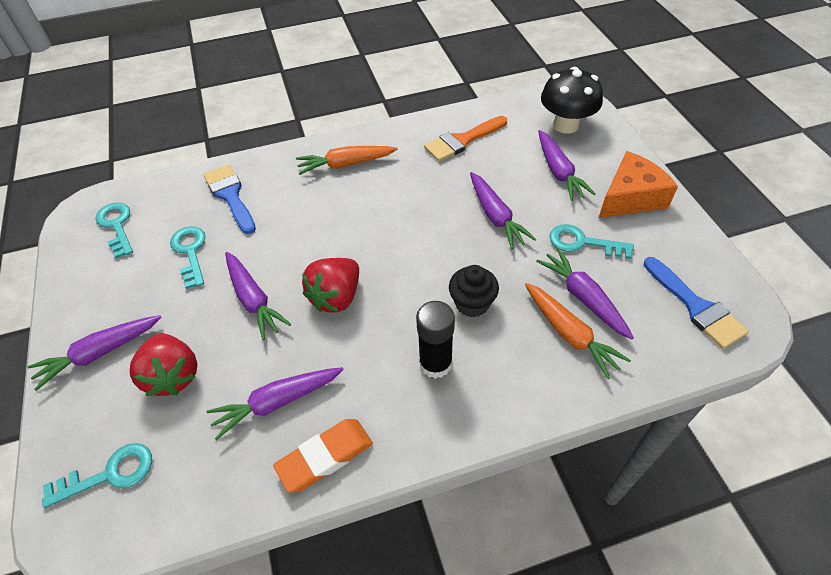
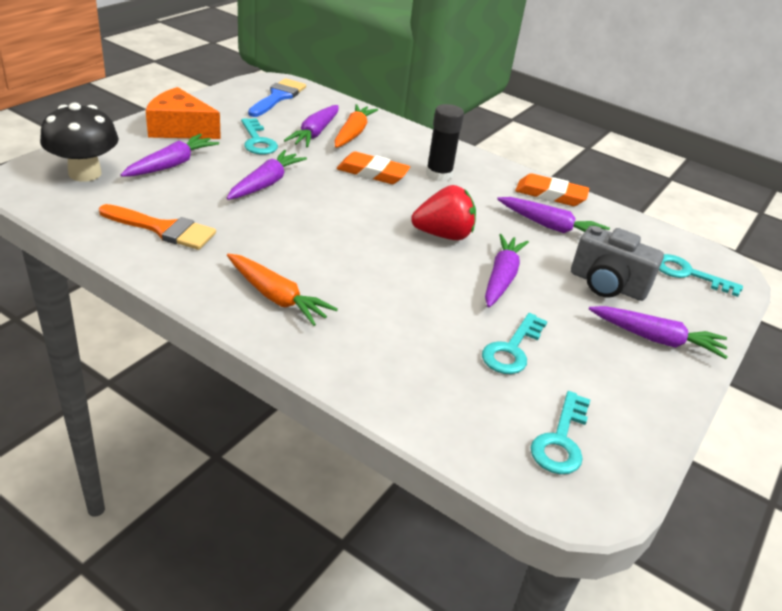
camera: 135 degrees left, 15 degrees down
(173, 375) = (607, 285): red strawberry -> grey camera
(230, 196) = (414, 366): blue brush -> none
(472, 303) = (372, 173): black cupcake -> orange eraser

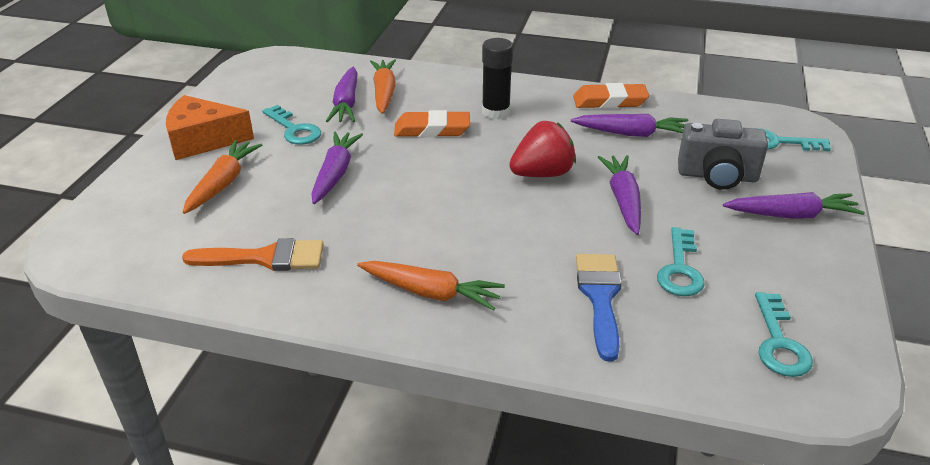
camera: 15 degrees left, 0 degrees up
(85, 173) = (136, 222): black mushroom -> none
(171, 165) = (223, 183): purple carrot -> orange carrot
(278, 97) = (281, 74): blue brush -> blue brush (600, 297)

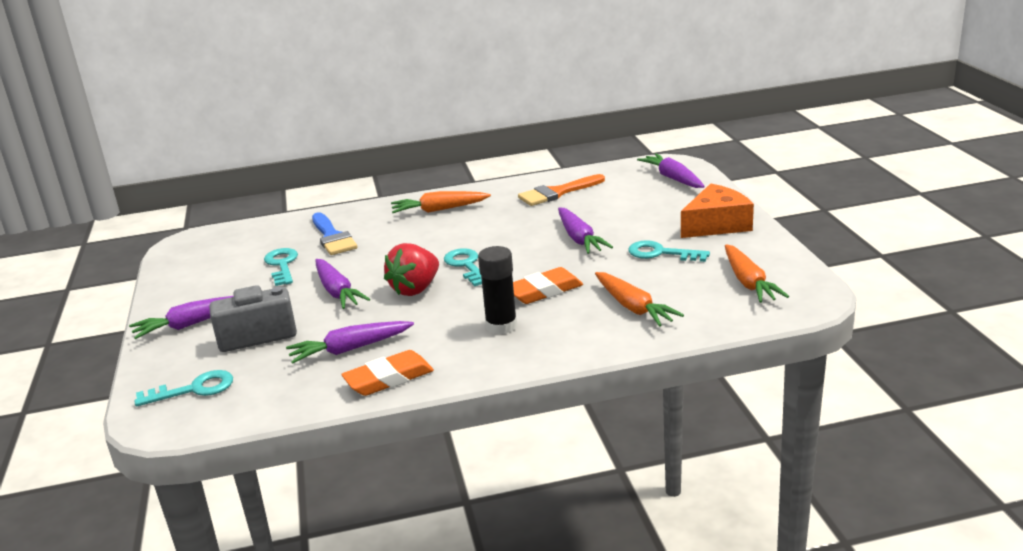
camera: 155 degrees right, 10 degrees down
(223, 183) = (649, 210): orange carrot -> orange carrot (749, 282)
(346, 103) = (652, 286): purple carrot -> purple carrot (673, 178)
(779, 342) = (215, 251): turquoise key -> turquoise key (466, 265)

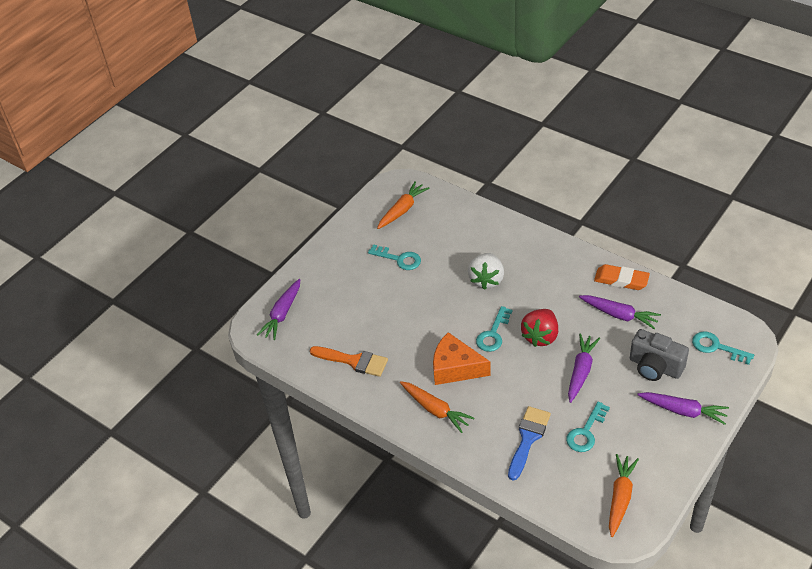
camera: 130 degrees left, 20 degrees up
(415, 289) = (540, 336): red strawberry -> red strawberry turned 120 degrees clockwise
(501, 326) = (536, 272): black glue stick -> none
(544, 291) = (486, 279): orange eraser -> white strawberry
(579, 239) = (412, 305): purple carrot -> none
(633, 307) = (468, 236): orange carrot -> orange carrot (620, 497)
(661, 253) = (399, 259): turquoise key -> turquoise key turned 45 degrees counterclockwise
(716, 225) = (341, 256): orange cheese -> orange cheese (455, 368)

